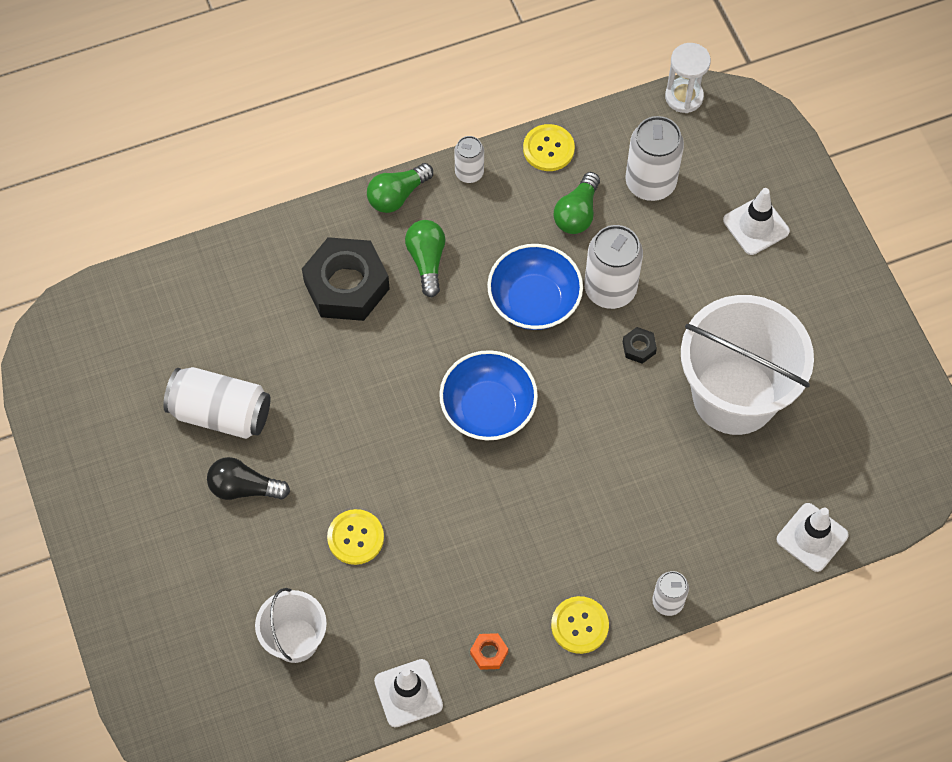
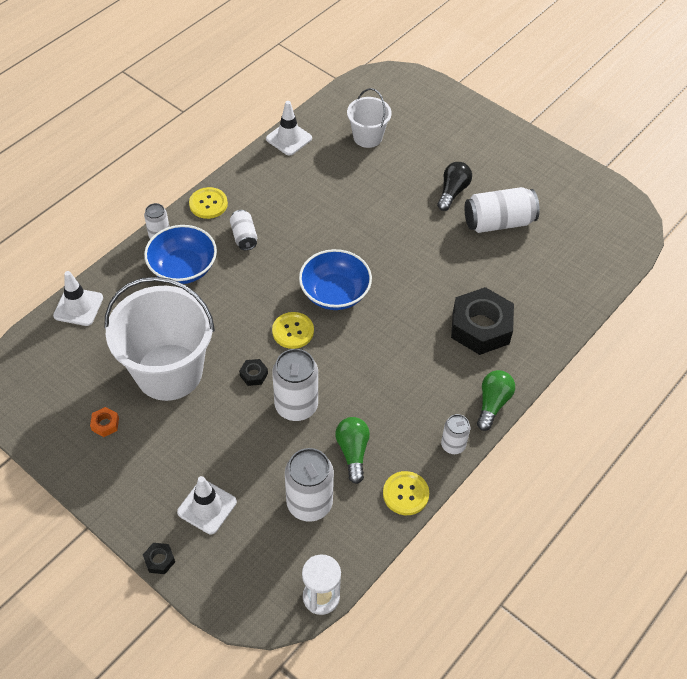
camera: 150 degrees right, 10 degrees down
(244, 488) = (452, 192): black light bulb -> black light bulb turned 45 degrees counterclockwise
(355, 537) = (369, 194): yellow button -> yellow button (293, 331)
(427, 261) = (439, 367): green light bulb -> none
(489, 653) = (254, 172): orange nut -> orange nut (105, 424)
(534, 301) = (346, 373): blue bowl -> blue bowl (183, 268)
(557, 547) = (244, 236): none -> white can
(824, 196) = (159, 560): none -> black nut

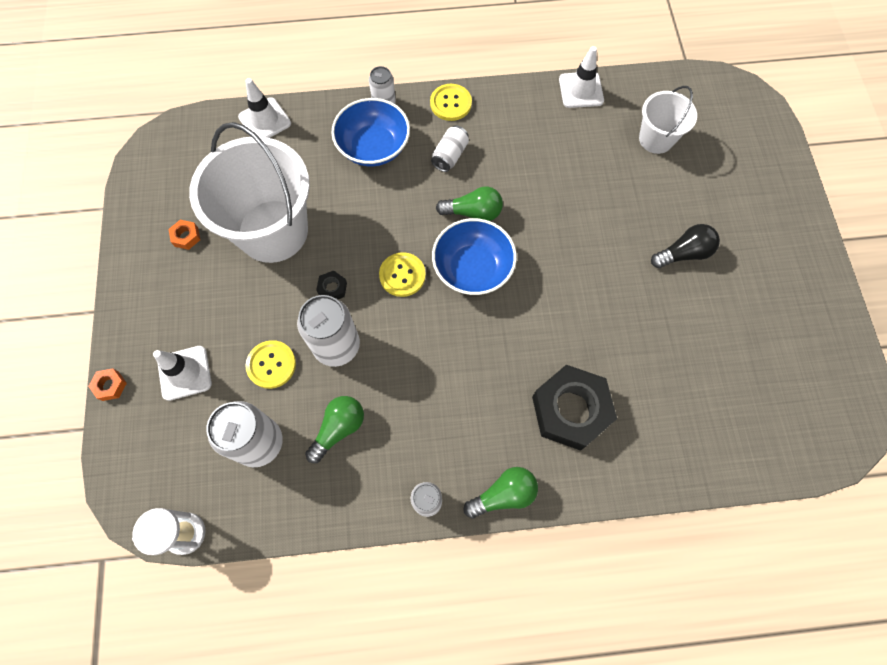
camera: 45 degrees right, 15 degrees up
(159, 560) = (110, 386): black nut -> orange nut
(298, 260) = (473, 212): none -> green light bulb
(405, 494) = (341, 508): yellow button -> yellow button (271, 365)
(498, 222) = (698, 319): white can -> none

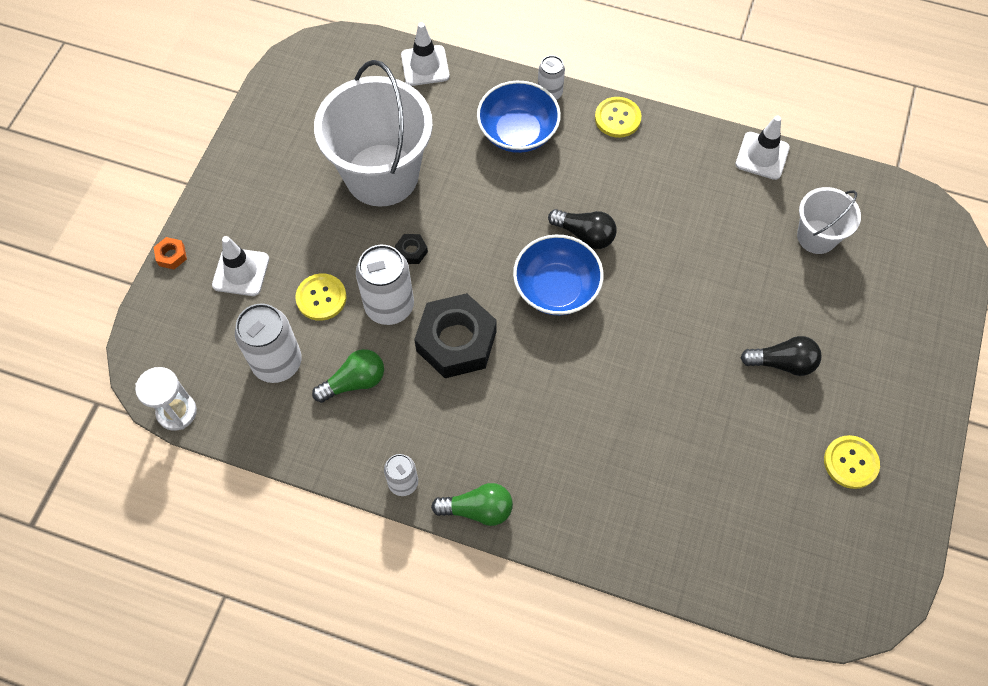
camera: 25 degrees right, 5 degrees down
(186, 237) = (299, 148): orange nut -> none
(402, 275) = (484, 266): yellow button -> yellow button (850, 462)
(450, 155) = (590, 170): white can -> none
(473, 212) = (585, 235): green light bulb -> black light bulb
(570, 410) = (583, 462): black nut -> black nut (456, 341)

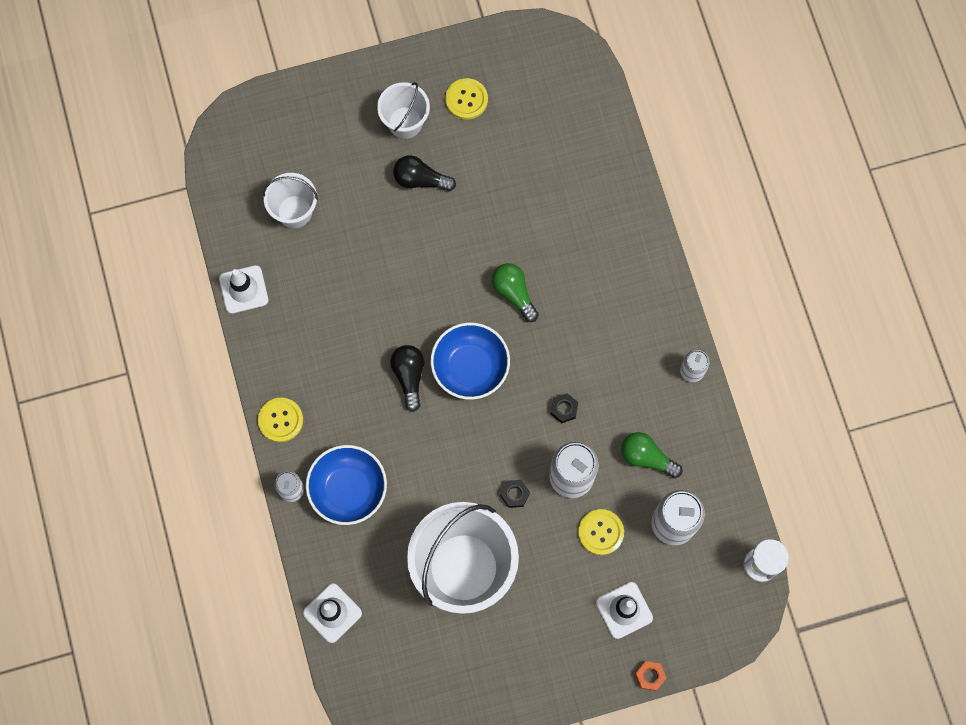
camera: 125 degrees left, 10 degrees up
(456, 341) = (564, 409): black nut -> black nut, size x0.41
(478, 509) = (673, 310): green light bulb -> green light bulb (514, 293)
(782, 363) = (420, 180): black light bulb -> black light bulb turned 45 degrees counterclockwise
(858, 387) = (405, 122): none -> white bucket

